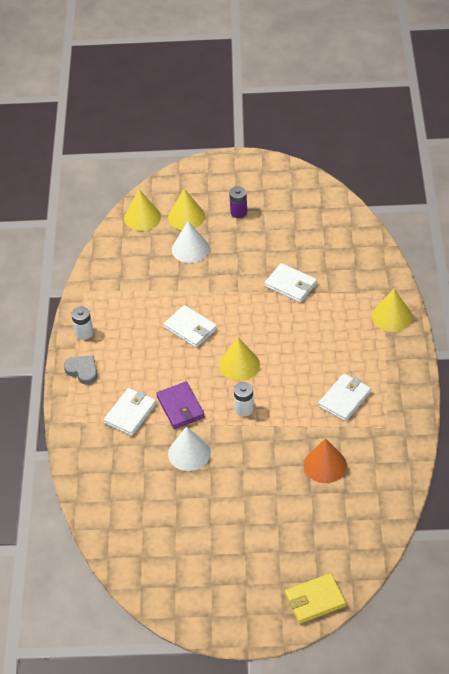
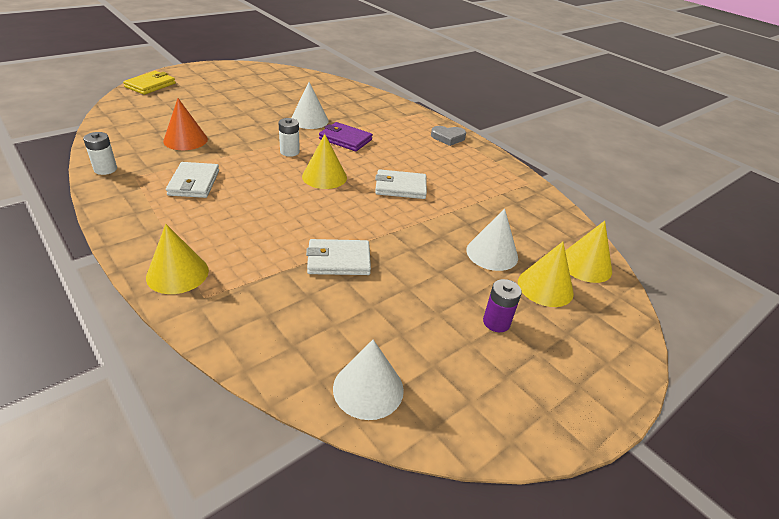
camera: 135 degrees right, 10 degrees down
(84, 333) = (482, 157): white battery -> white battery (105, 169)
(130, 413) = (379, 127): white wallet -> none
(332, 213) = (368, 388): none -> white cone

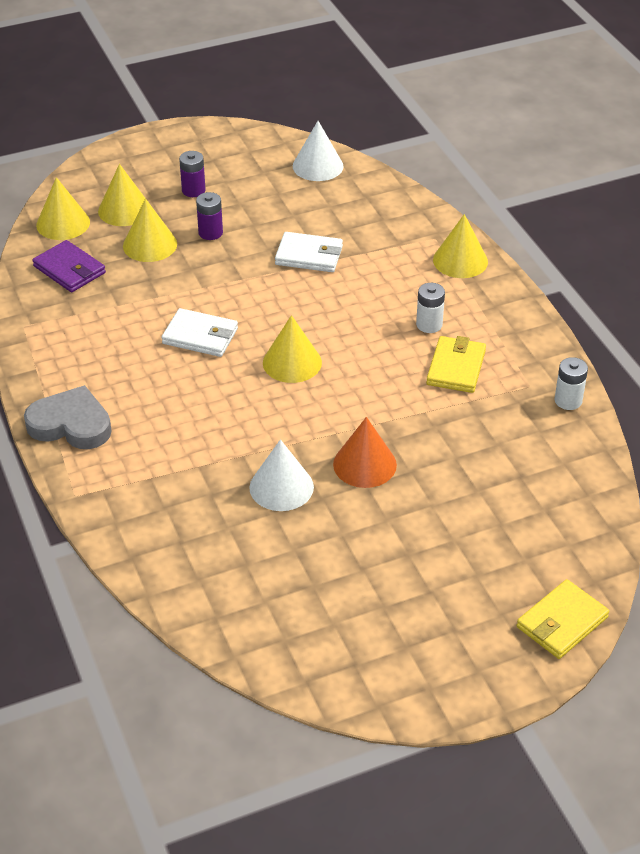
camera: 160 degrees left, 5 degrees up
(185, 140) = (476, 451): orange cone -> orange cone (364, 464)
(194, 183) = (456, 367): white wallet -> yellow wallet
(289, 152) = (328, 413): white battery -> white battery (429, 325)
(345, 139) = (238, 433): purple wallet -> purple wallet (69, 270)
(445, 272) = (210, 233): none -> purple battery
(448, 138) = (71, 424): grey heart -> grey heart, size x1.54
(492, 253) = (150, 245): white cone -> yellow cone

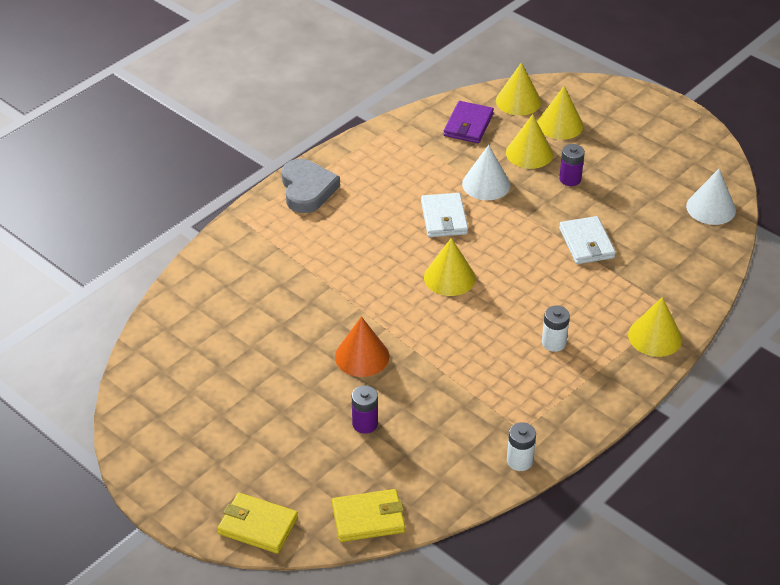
camera: 65 degrees right, 0 degrees up
(193, 190) = (615, 151): purple battery -> purple battery (365, 423)
(281, 487) = (310, 318): white cone -> white cone (486, 184)
(456, 367) = (511, 376): yellow wallet -> yellow wallet (368, 518)

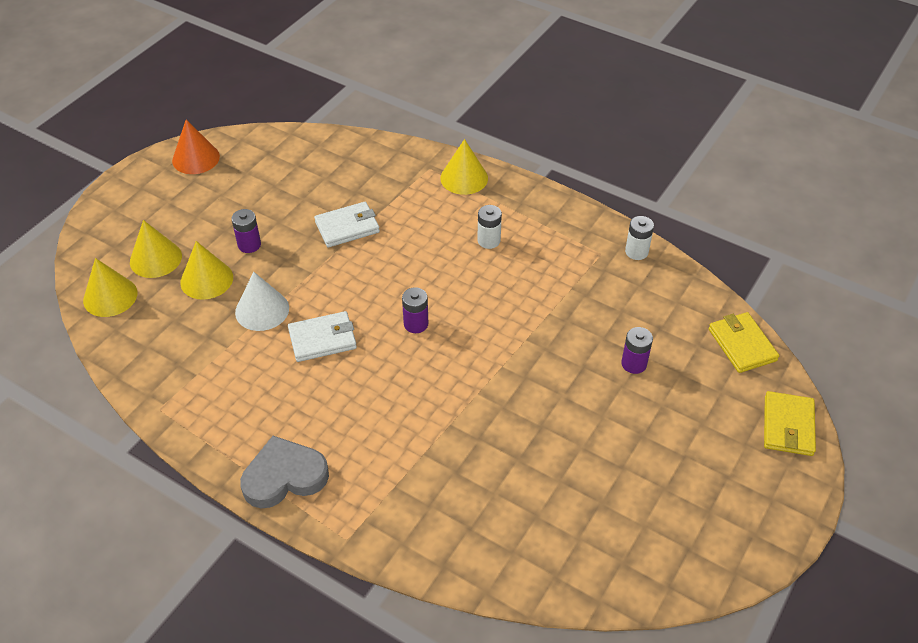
camera: 100 degrees left, 5 degrees up
(362, 356) = (546, 379): orange cone -> orange cone (196, 158)
(449, 277) = (416, 324): yellow cone -> purple battery
(468, 125) = (155, 336): purple wallet -> none
(711, 208) = (286, 148): white cone -> none

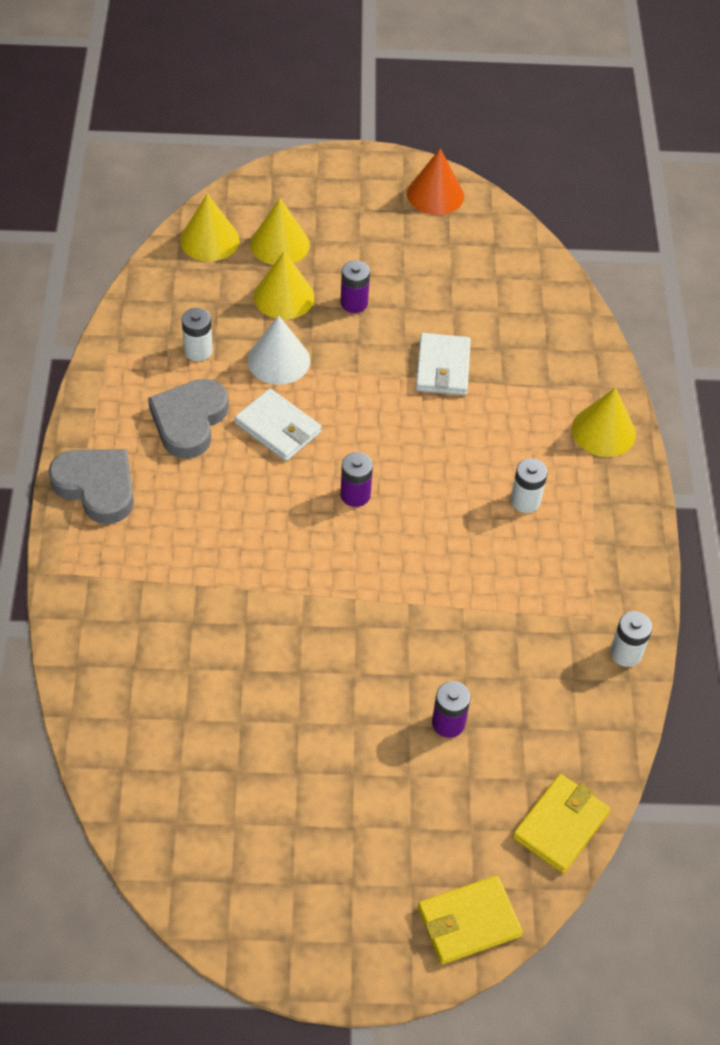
camera: 55 degrees right, 5 degrees up
(210, 352) = (198, 351): none -> white battery
(271, 388) = (189, 421): none -> grey heart
(347, 227) = (442, 367): white wallet -> white wallet turned 60 degrees clockwise

